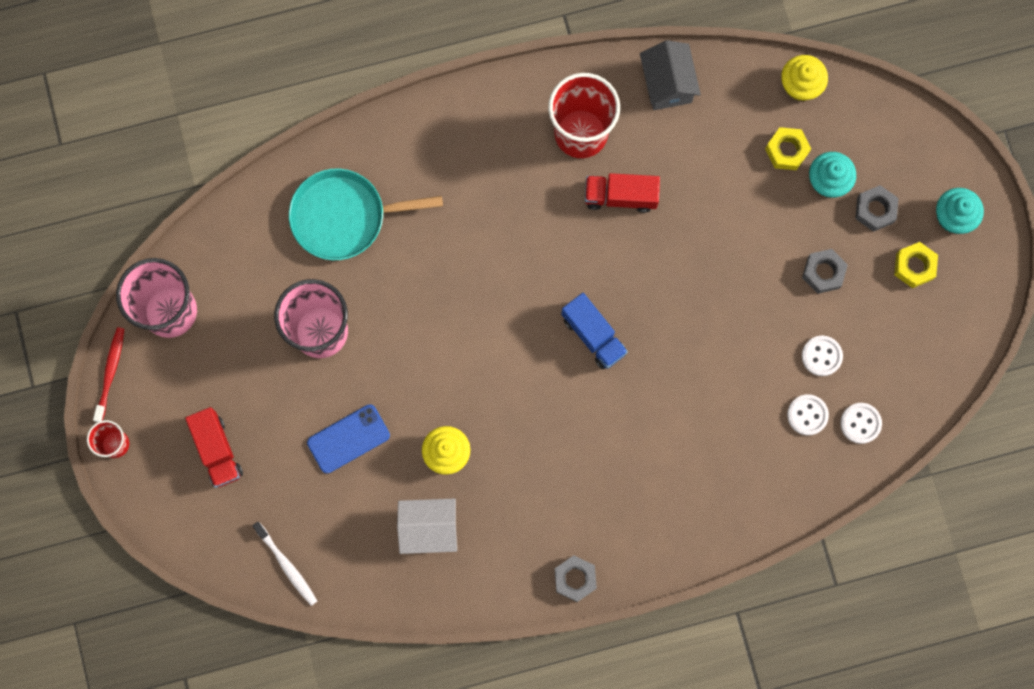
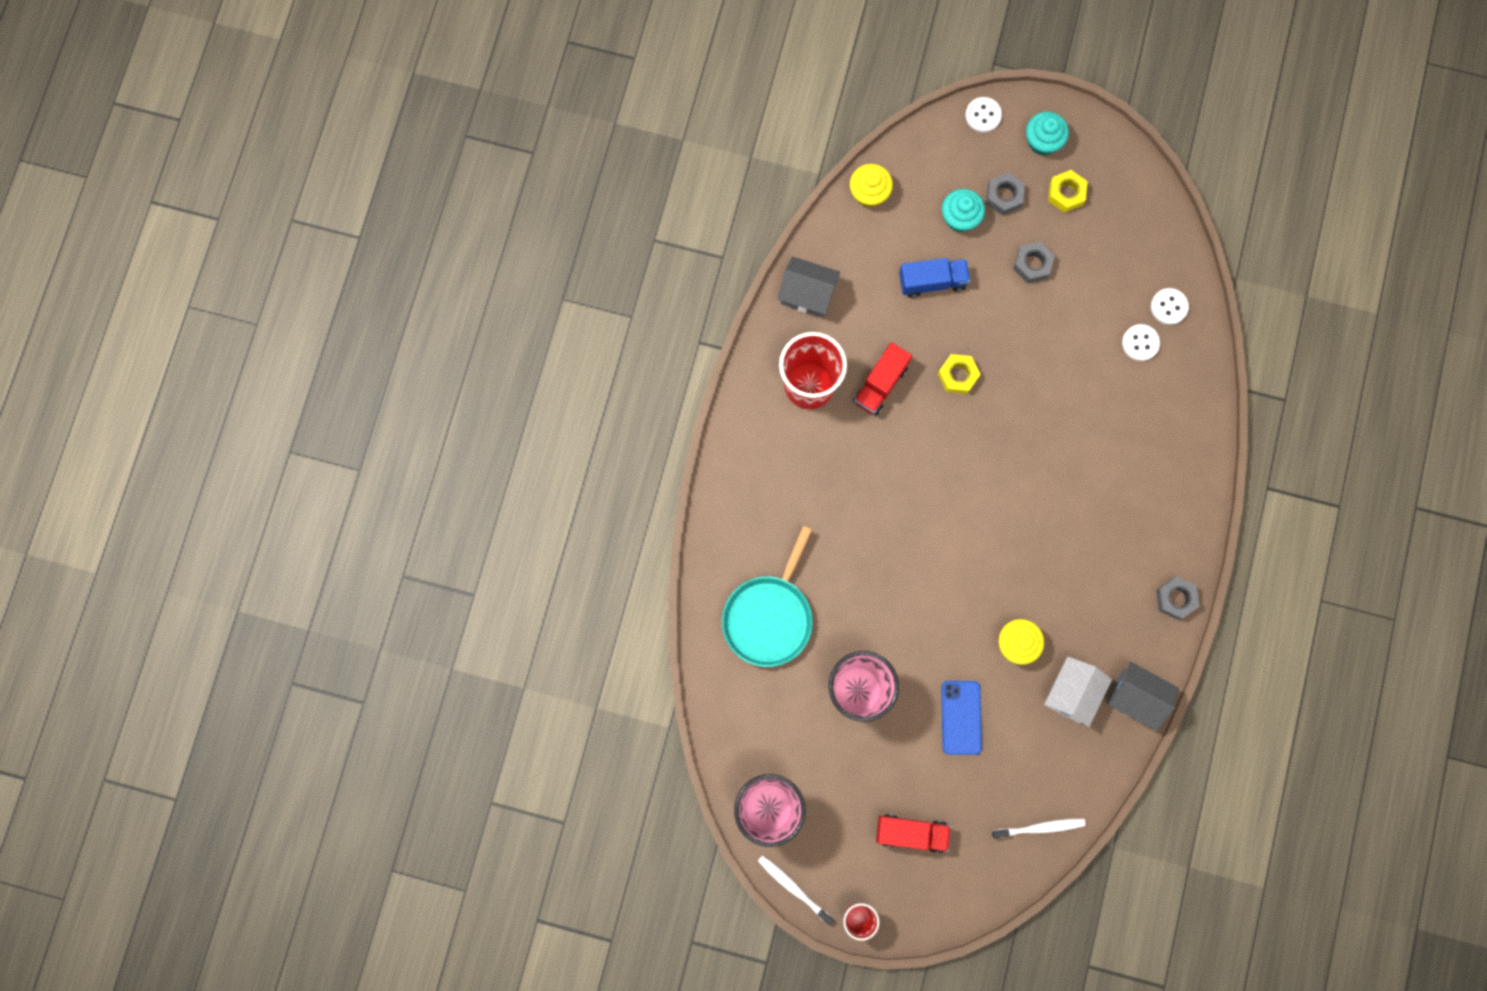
camera: 60 degrees left, 0 degrees up
(110, 373) = (793, 888): red toothbrush -> white toothbrush
(458, 590) = (1135, 697): none -> grey house
(593, 335) = (984, 471): blue truck -> blue truck (932, 282)
(786, 151) = (917, 234): yellow nut -> yellow nut (957, 376)
(821, 356) = (1099, 305): white button -> white button (983, 115)

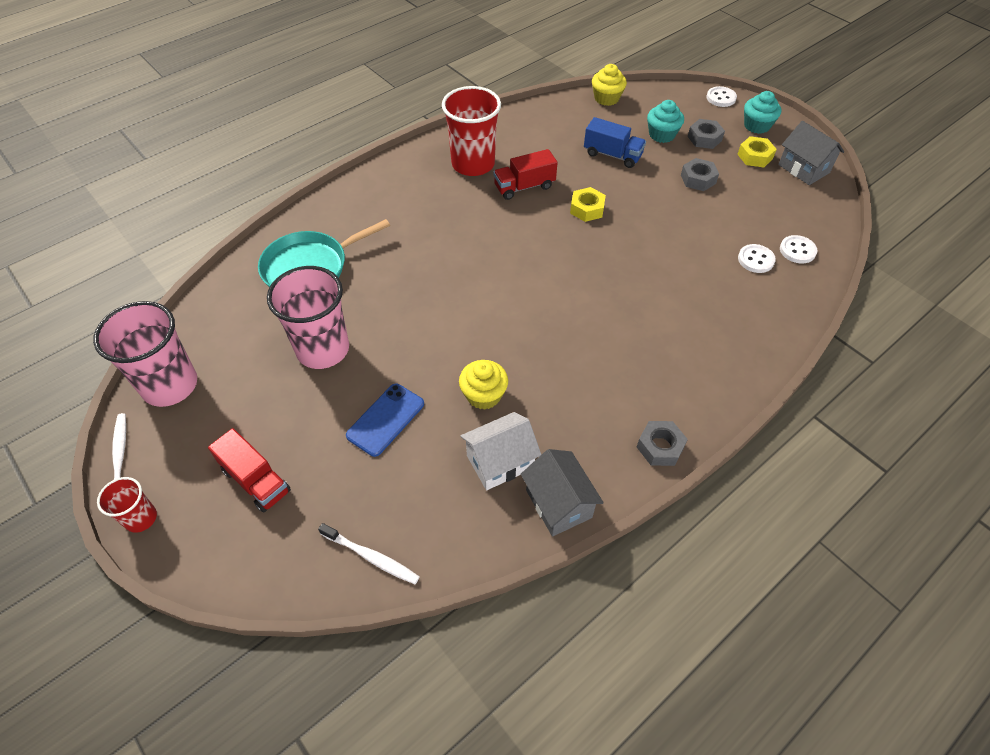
camera: 35 degrees right, 25 degrees down
(807, 294) = (517, 123): grey house -> grey house (803, 168)

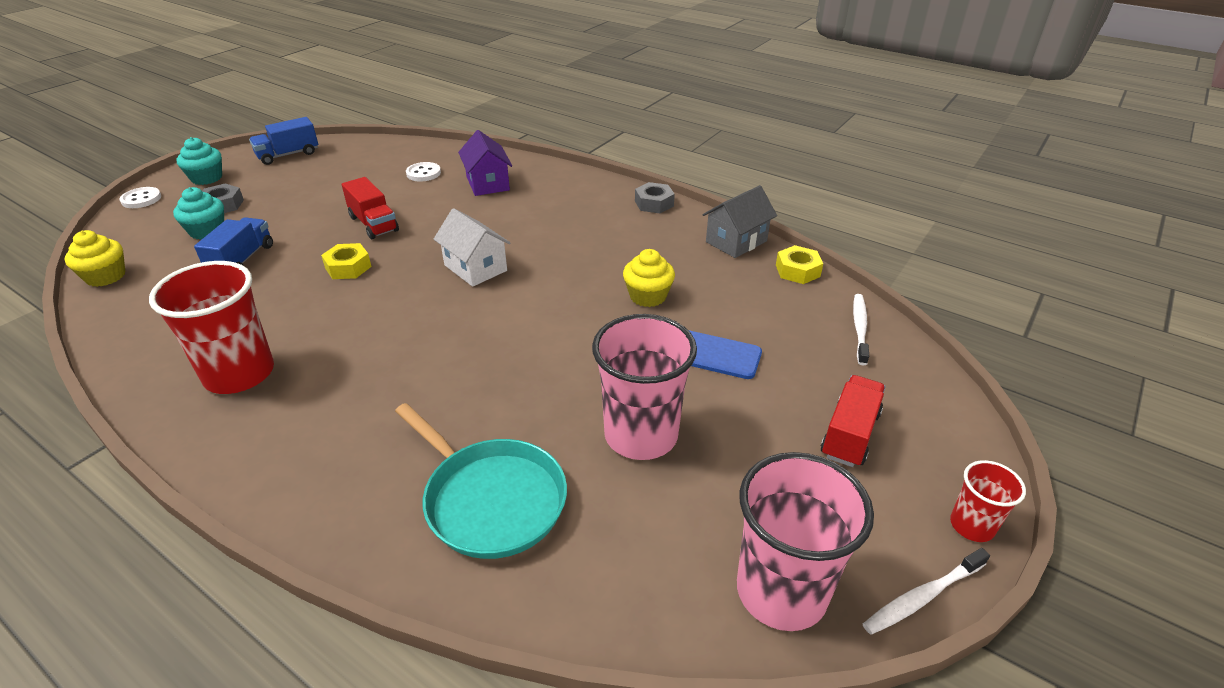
camera: 105 degrees left, 15 degrees down
(500, 462) = (716, 275): white house -> white house (475, 268)
(524, 187) = (300, 319): red truck -> red truck (373, 224)
(698, 179) = (298, 205): grey nut -> none
(727, 307) = (487, 183): none -> purple house
(755, 156) = (263, 177): yellow nut -> yellow nut (797, 271)
(797, 250) = (409, 156): white button -> none
(803, 168) = (288, 155): grey house -> blue truck

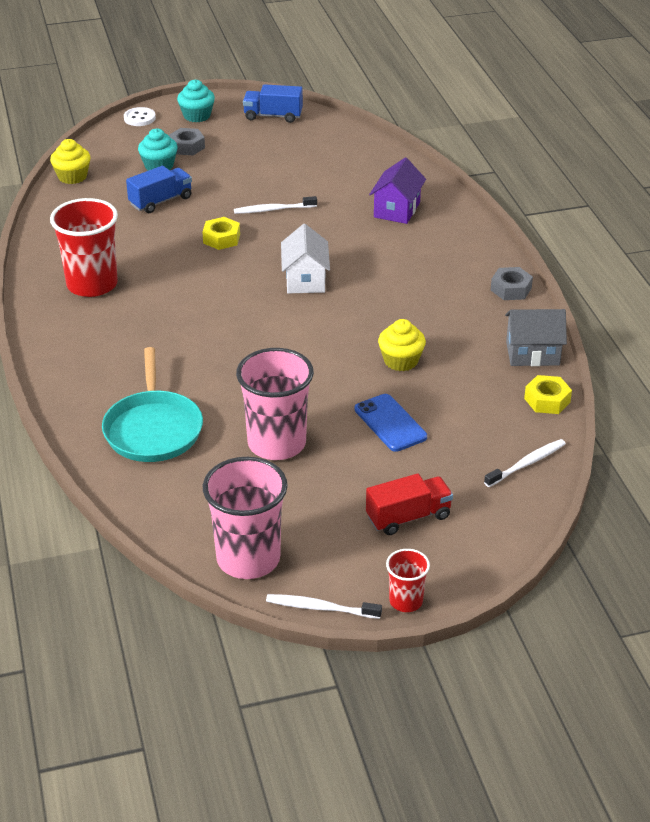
camera: 40 degrees right, 0 degrees up
(373, 224) = (273, 209): red truck -> white toothbrush
(423, 173) = (357, 178): white button -> none

